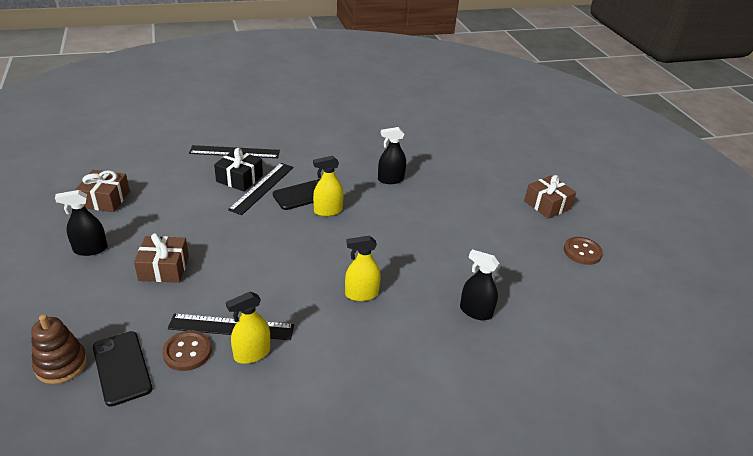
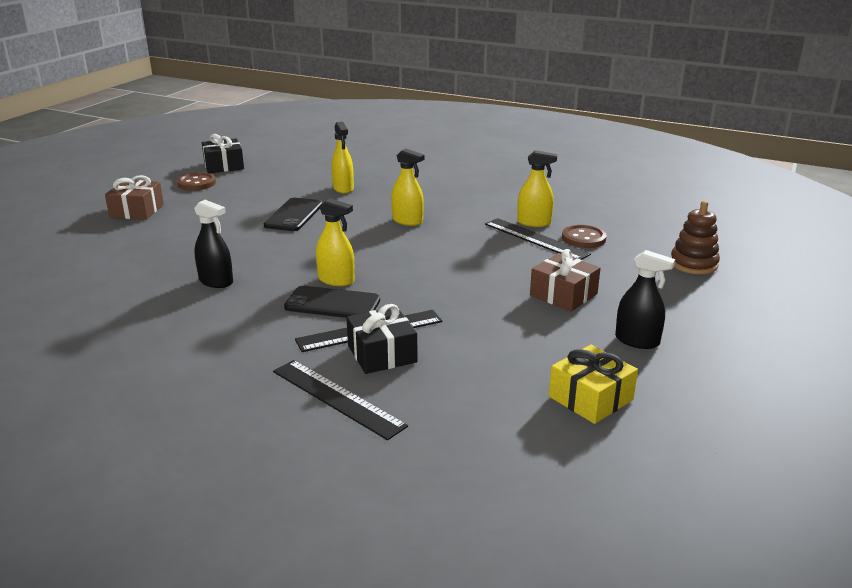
camera: 135 degrees left, 10 degrees down
(105, 199) = (590, 398): brown gift -> yellow gift
(122, 368) = (642, 247): black phone -> black phone (294, 215)
(475, 311) = (343, 188): black spray bottle -> yellow spray bottle
(619, 287) = (224, 166): none -> black gift

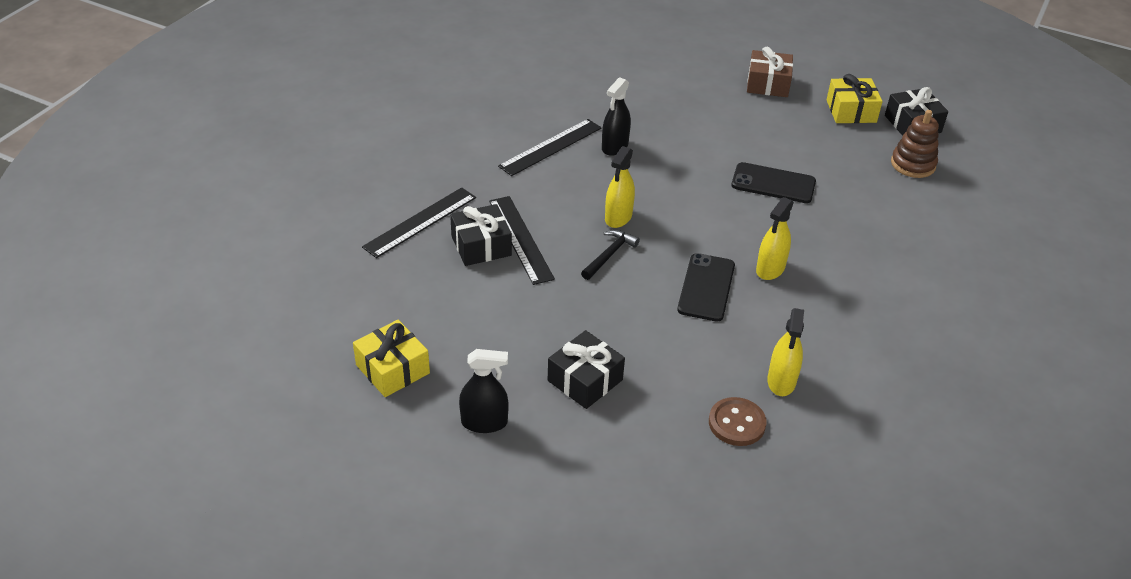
camera: 90 degrees right, 15 degrees up
(196, 183) = (851, 111): brown button -> yellow gift
(332, 304) = (571, 216): black phone -> black phone (706, 287)
(343, 188) = (862, 218): yellow spray bottle -> none
(393, 284) = (609, 255): none -> black hammer
(535, 239) = (730, 376): black ruler -> black ruler (551, 147)
(563, 295) = (585, 380): brown gift -> black gift
(637, 341) = (484, 422): black spray bottle -> black spray bottle turned 120 degrees counterclockwise
(693, 264) = (666, 522): brown stacking toy -> brown stacking toy (913, 164)

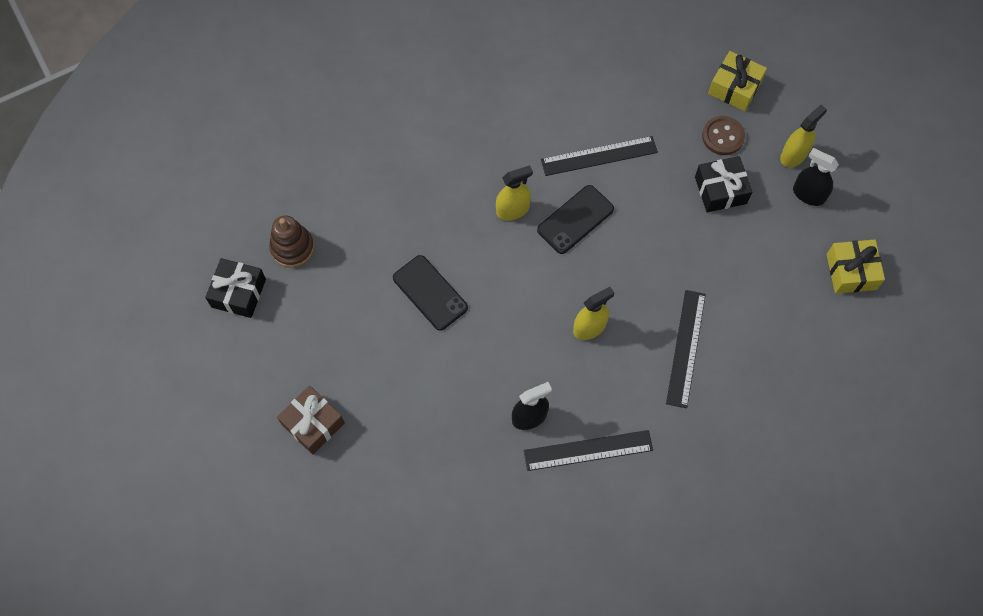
camera: 145 degrees left, 25 degrees up
(420, 222) = (759, 415): black ruler -> black ruler (599, 156)
(481, 246) = (722, 358): black gift -> none
(609, 255) = (625, 291): black hammer -> none
(736, 423) = (643, 106): brown button -> brown button (723, 136)
(781, 381) = (588, 118): yellow spray bottle -> yellow spray bottle (793, 155)
(851, 111) = (274, 341): yellow gift -> yellow gift (734, 88)

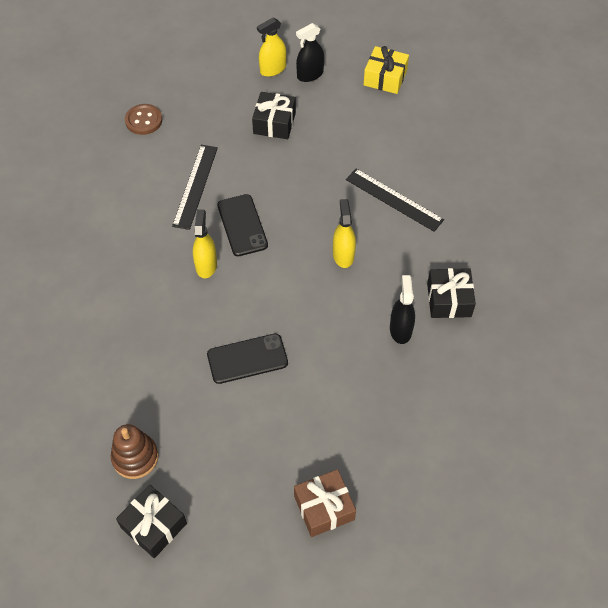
camera: 65 degrees left, 10 degrees down
(588, 450) = (449, 300): black ruler -> black gift
(723, 136) = (230, 102): brown button -> brown button (143, 120)
(734, 88) = (194, 78): yellow gift -> none
(793, 155) = (273, 69): yellow spray bottle -> yellow spray bottle turned 105 degrees counterclockwise

